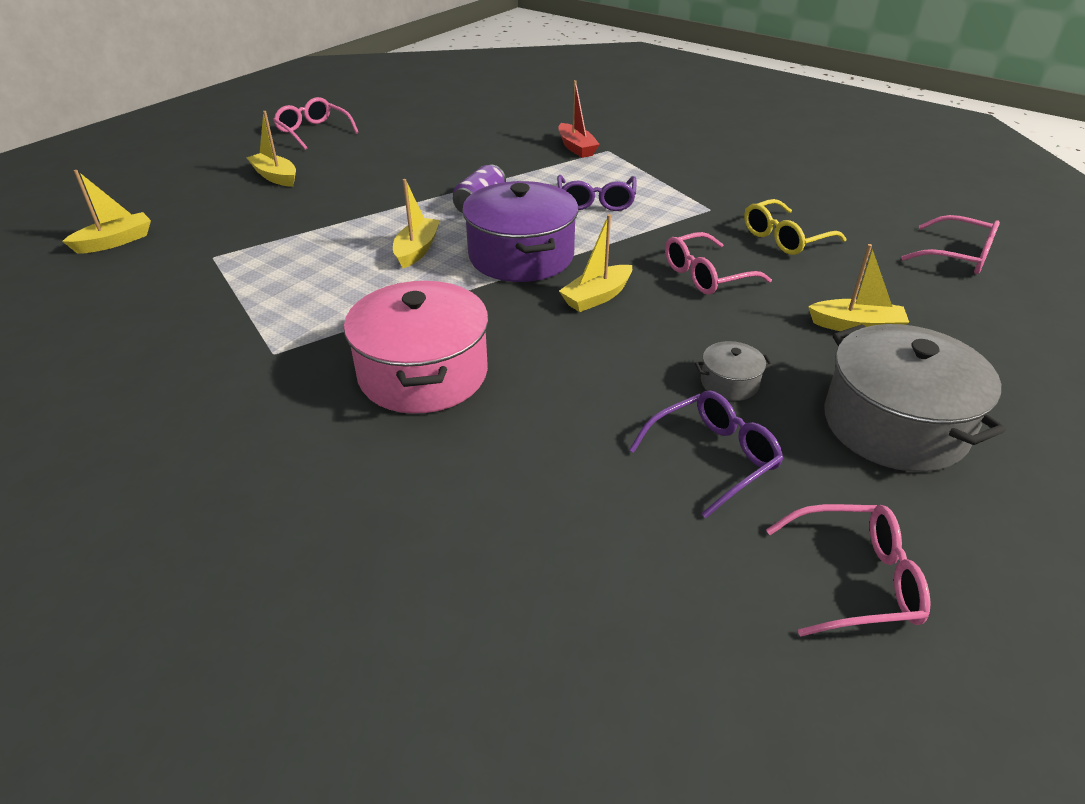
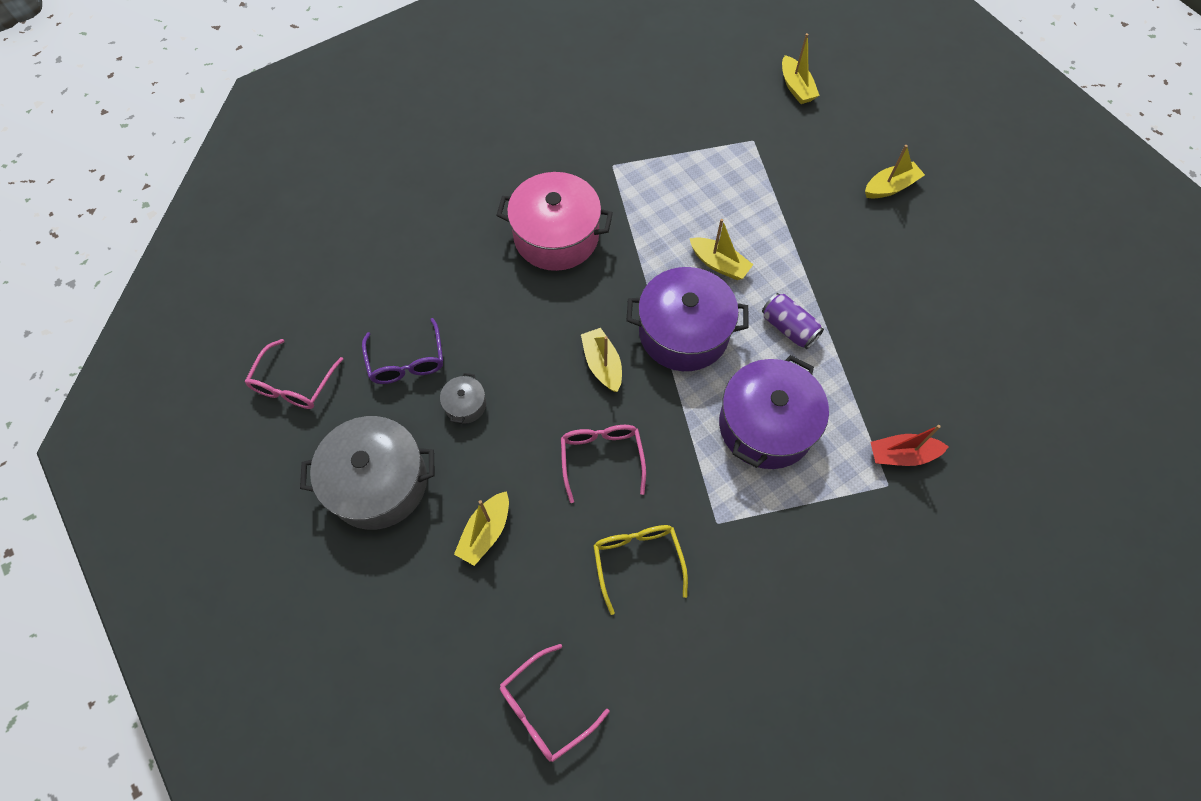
camera: 110 degrees right, 25 degrees up
(314, 132) = (997, 226): pink glasses -> none
(596, 201) = (766, 425): purple glasses -> purple pot

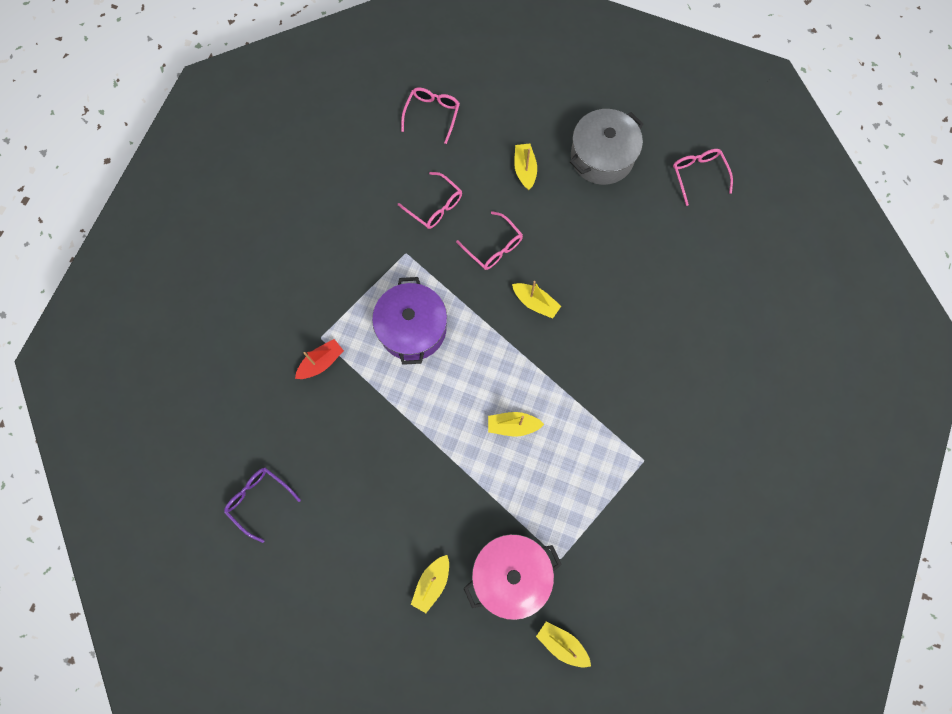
camera: 145 degrees right, 10 degrees up
(406, 360) = (650, 229): purple glasses -> purple glasses (259, 500)
(465, 405) = (594, 226): grey pot -> none
(556, 236) = (634, 373): pink pot -> pink pot (511, 575)
(638, 562) = (434, 206): yellow glasses -> pink glasses
(683, 332) = (501, 357): purple pot -> none
(788, 328) = (437, 406): purple can -> none

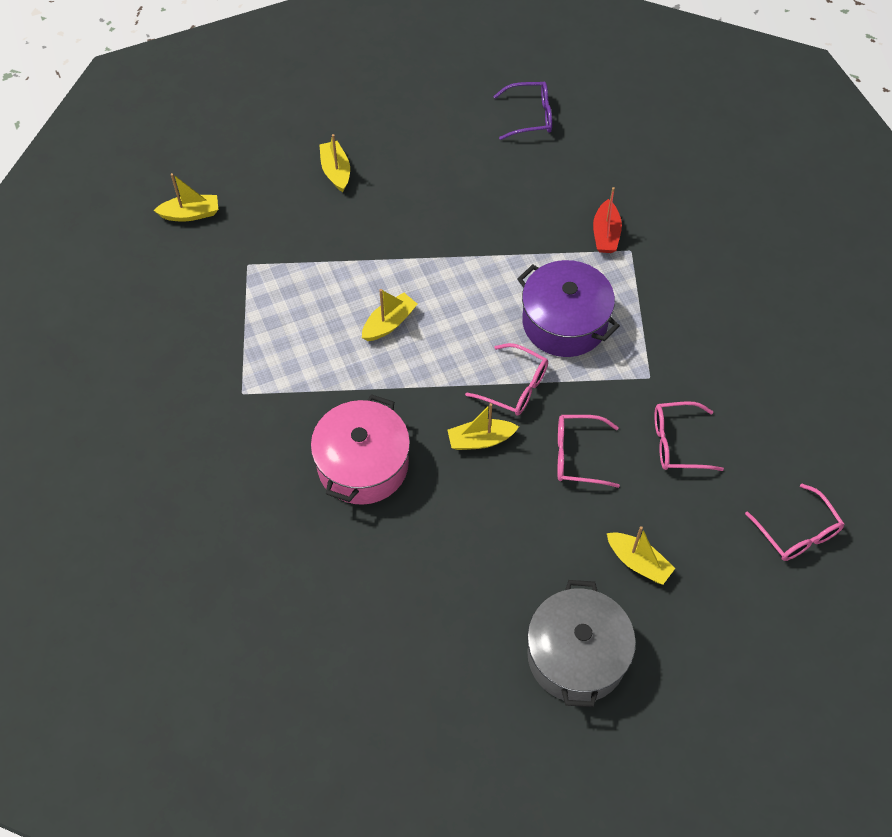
camera: 135 degrees right, 15 degrees down
(511, 575) = (278, 223): pink pot -> pink pot (363, 465)
(698, 175) = (449, 737): pink glasses -> pink glasses (514, 386)

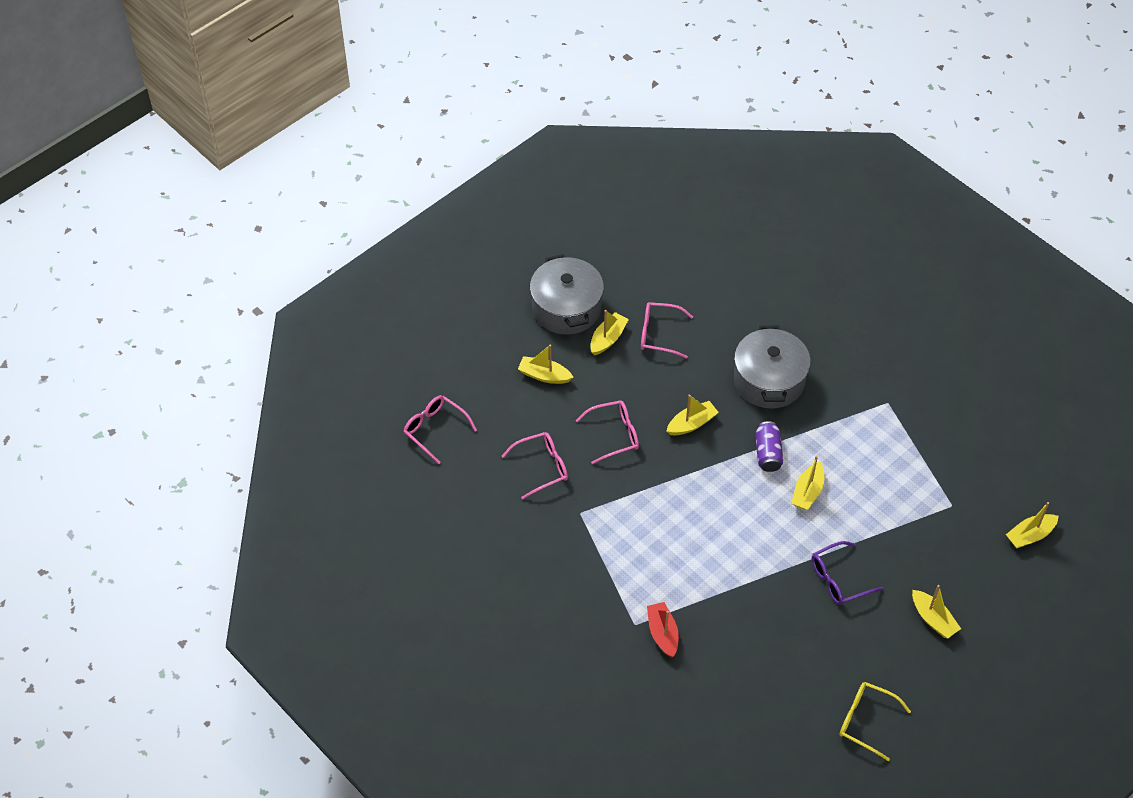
camera: 160 degrees right, 5 degrees down
(363, 465) = (769, 380): pink pot -> grey pot
(410, 378) = (768, 453): none -> purple can
(448, 112) = (866, 721): none -> yellow glasses
(514, 386) = (684, 472): pink glasses -> pink glasses (659, 334)
(529, 116) = (785, 743): purple glasses -> purple glasses (839, 579)
(537, 589) = (608, 339): none -> yellow boat
(564, 322) = (666, 538): purple pot -> none

